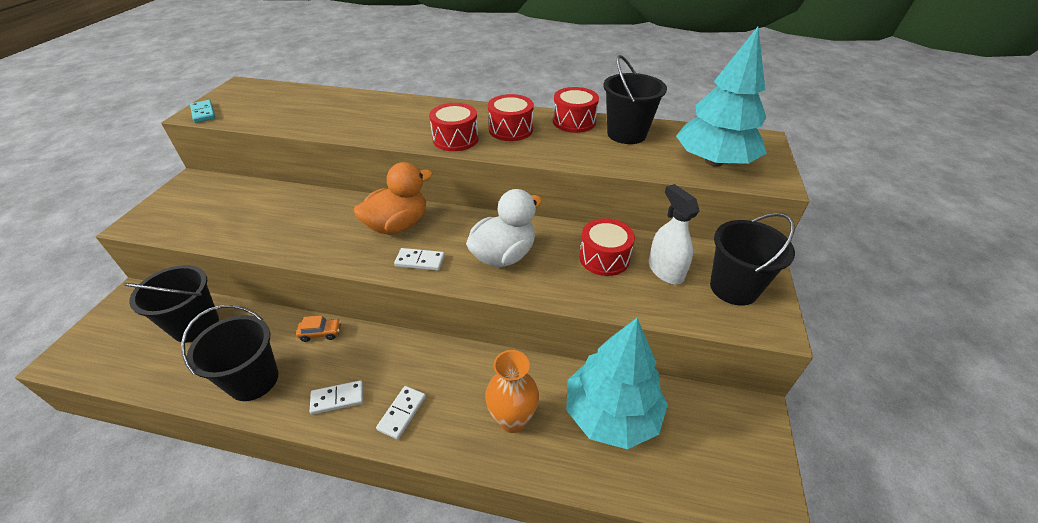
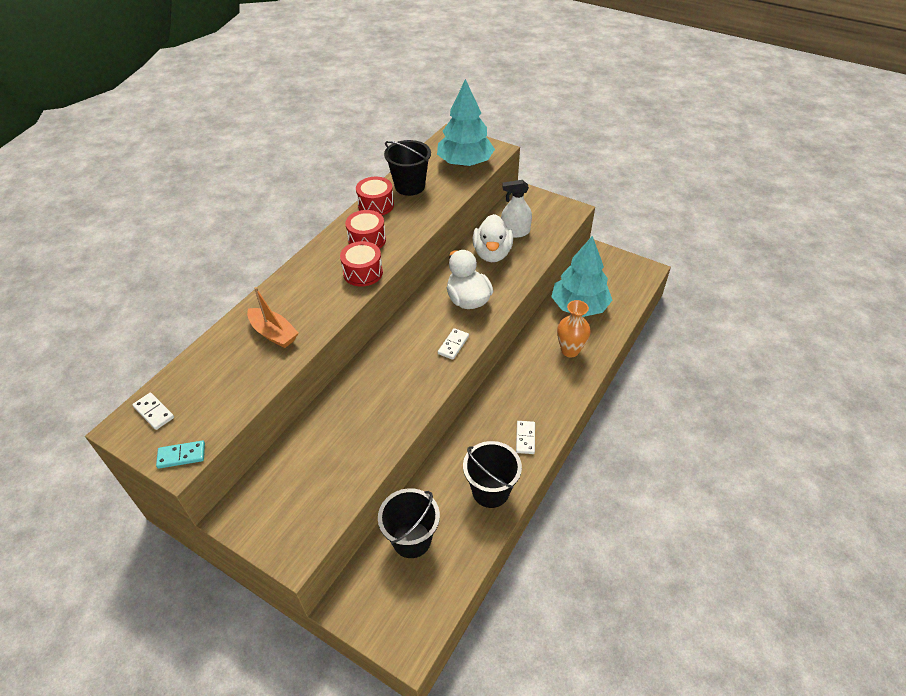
camera: 70 degrees left, 5 degrees up
(321, 333) = (458, 446): orange car -> none
(351, 115) = (274, 333): none -> orange boat
(398, 225) = (403, 352): orange duck -> none
(402, 413) = (548, 403): white domino -> white domino (154, 412)
(604, 258) = (492, 253): red drum -> white duck
(734, 288) = (540, 211): black bucket -> none

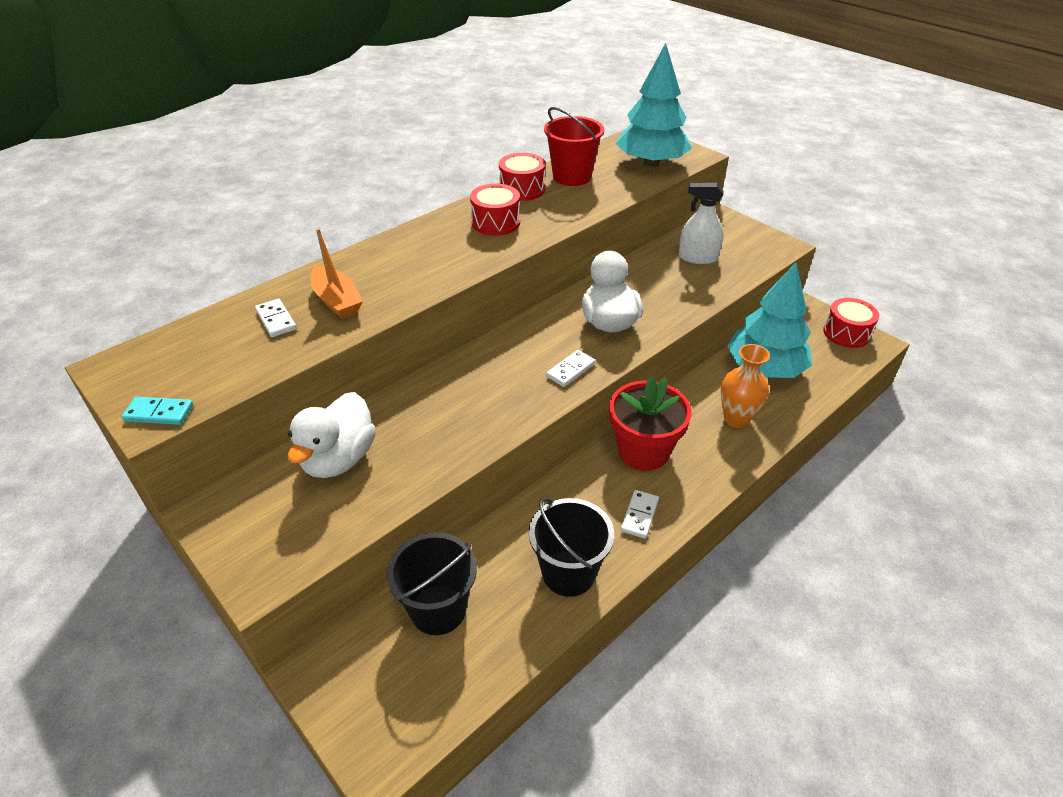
camera: 15 degrees right, 5 degrees down
(154, 412) = (154, 358): white domino -> white domino (276, 320)
(363, 272) = (475, 255): red drum -> red drum (846, 333)
(410, 186) = (572, 176): black bucket -> red bucket
(492, 253) = (659, 276): white duck -> white duck (339, 459)
(514, 390) = (643, 451): none -> red flower pot

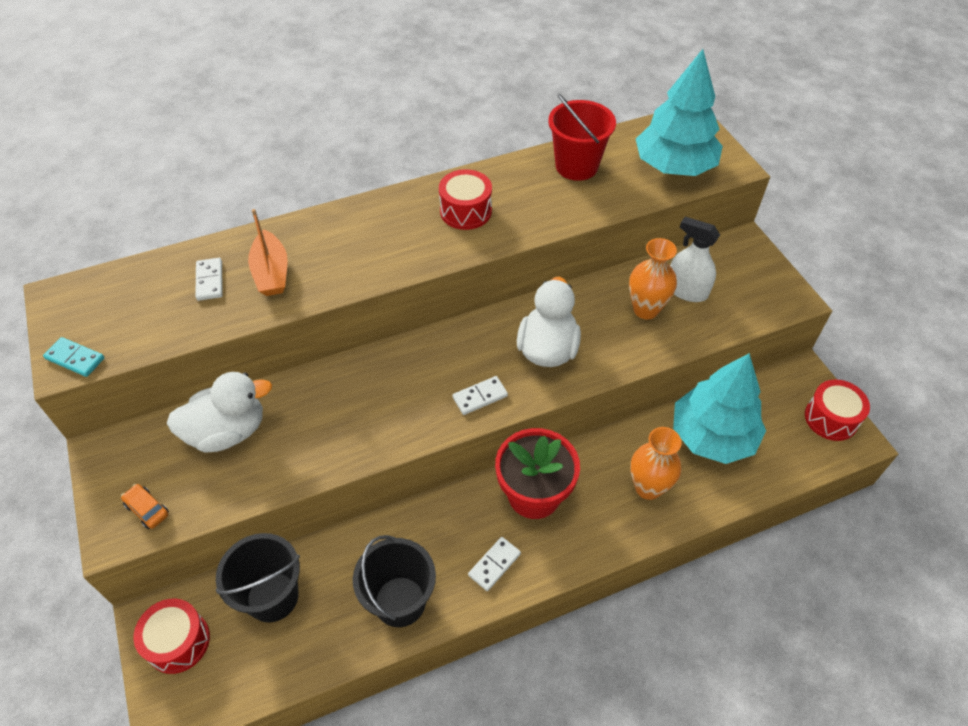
camera: 20 degrees right, 10 degrees up
(284, 548) = (147, 510): none -> orange car
(339, 459) = (228, 431): white duck -> white duck turned 150 degrees counterclockwise
(522, 189) = (515, 172): red drum -> red drum (178, 642)
(673, 277) = (645, 309): none -> orange vase

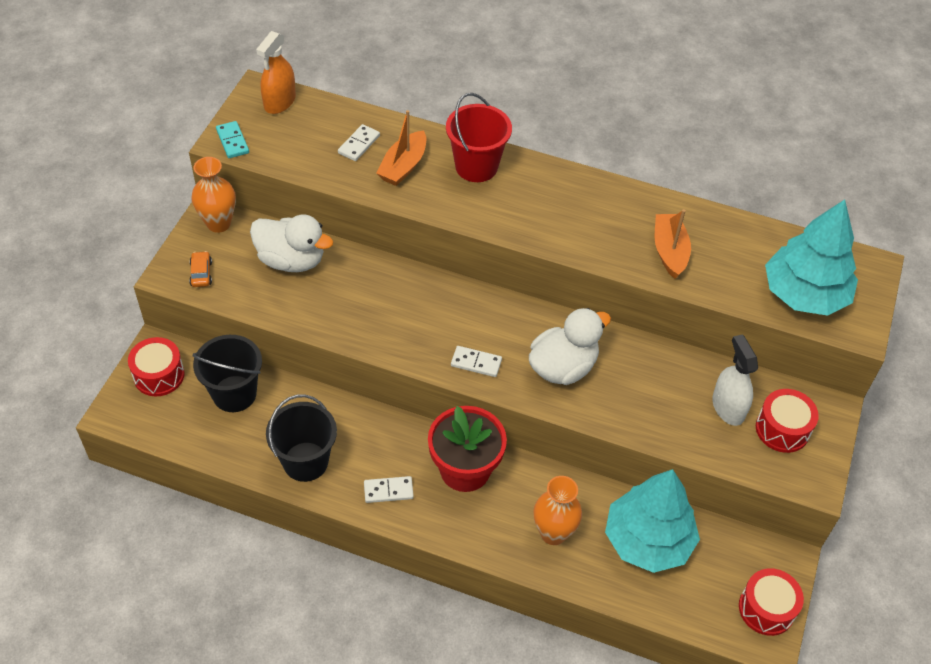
camera: 40 degrees right, 0 degrees up
(89, 293) = (280, 102): none -> orange spray bottle
(466, 211) = (587, 214): red drum -> red drum (782, 429)
(554, 198) = (669, 251): none -> orange boat
(576, 166) = (719, 238): red bucket -> red bucket (476, 166)
(645, 309) = (675, 396): orange vase -> orange vase (218, 223)

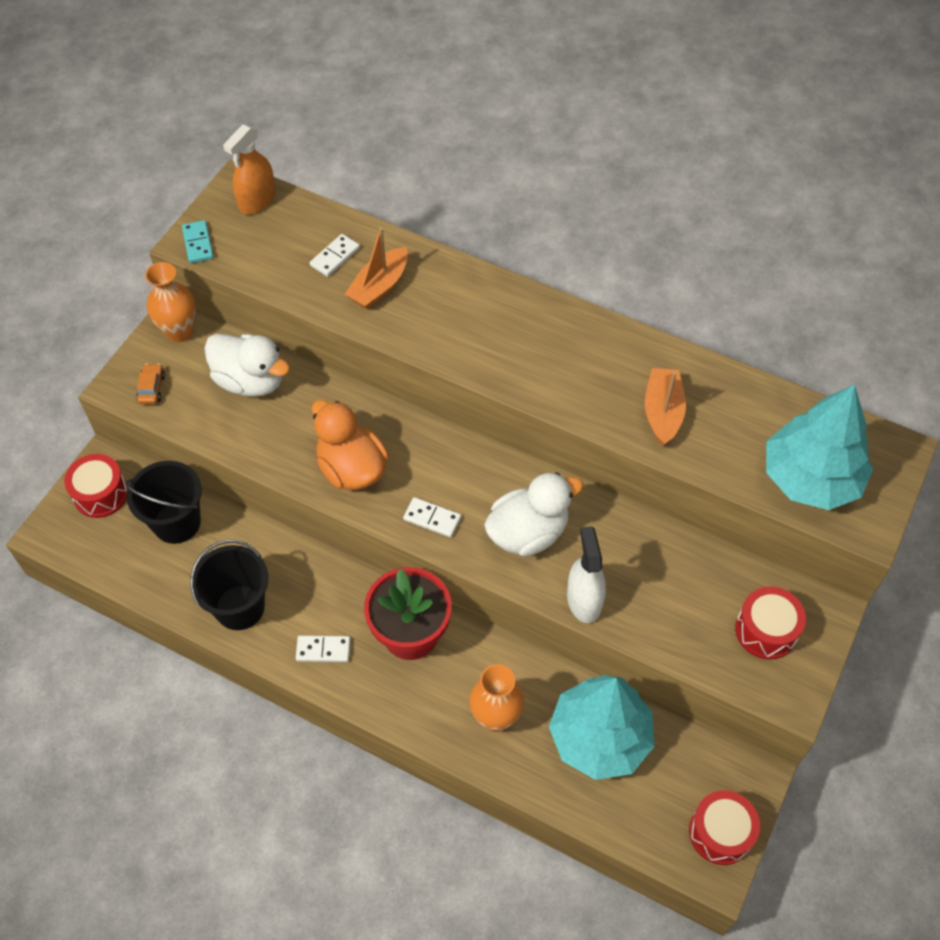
camera: 10 degrees right, 5 degrees up
(396, 327) = (351, 469): none -> orange duck
(476, 166) = (461, 293): red bucket -> none
(728, 407) = (707, 598): white spray bottle -> white spray bottle (584, 600)

